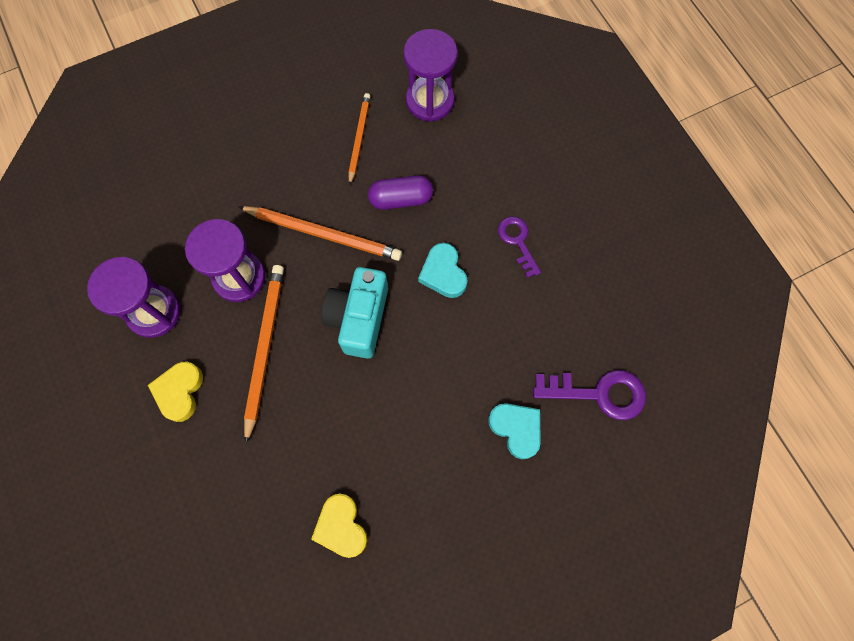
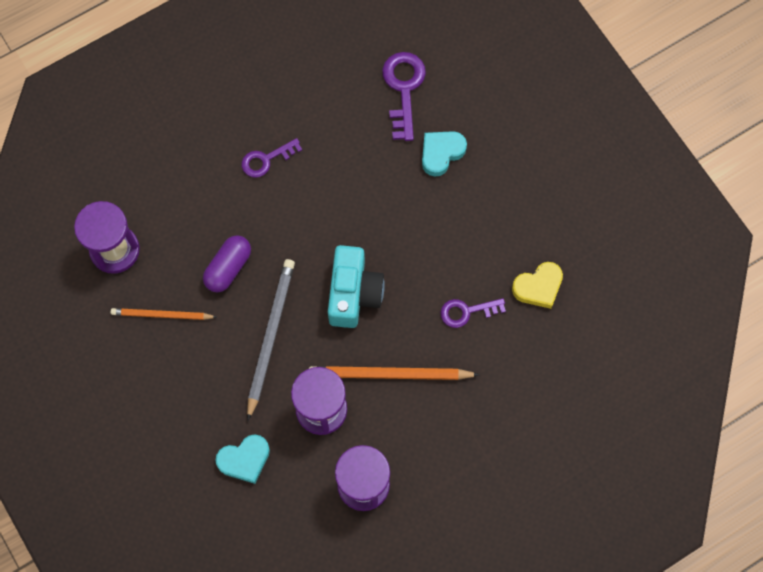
camera: 95 degrees left, 0 degrees up
(179, 392) = (438, 445): yellow heart -> none
(322, 438) = (467, 311): none -> purple key
(323, 234) = (270, 337): orange pencil -> grey pencil
(359, 318) = (353, 293): turquoise camera -> turquoise camera turned 90 degrees counterclockwise
(401, 199) = (228, 268): purple capsule -> purple capsule turned 45 degrees clockwise
(443, 273) = (303, 223): turquoise heart -> turquoise heart (244, 459)

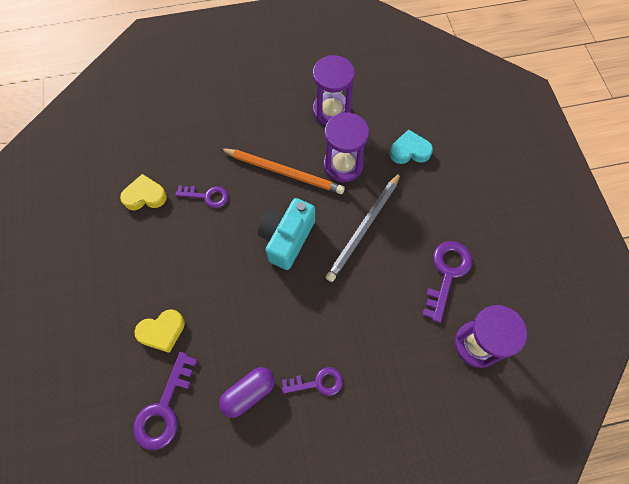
camera: 160 degrees left, 5 degrees down
(162, 315) = (447, 274): orange pencil -> purple key
(228, 268) = (381, 294): purple capsule -> purple capsule (248, 393)
(441, 153) = (162, 331): turquoise heart -> yellow heart

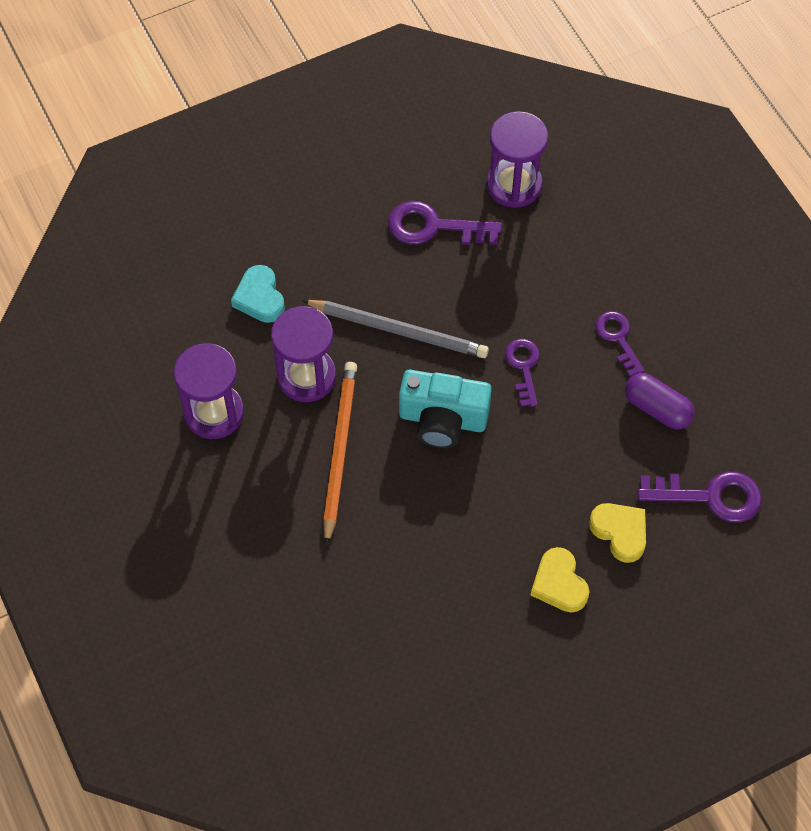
camera: 105 degrees left, 5 degrees down
(145, 196) = (433, 629): yellow heart -> yellow heart (559, 584)
(207, 196) = (408, 542): purple key -> purple key (523, 367)

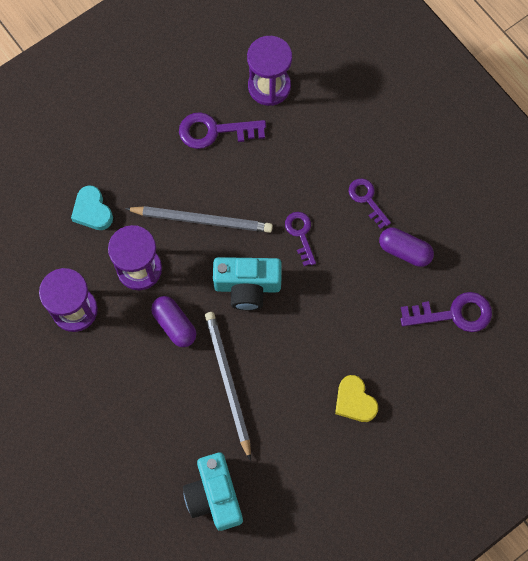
camera: 10 degrees left, 10 degrees up
(339, 451) = (174, 324): orange pencil -> purple capsule
(352, 671) = (214, 495): none -> turquoise camera
(395, 534) = (228, 383): none -> grey pencil
(620, 532) = (392, 353): yellow heart -> none

